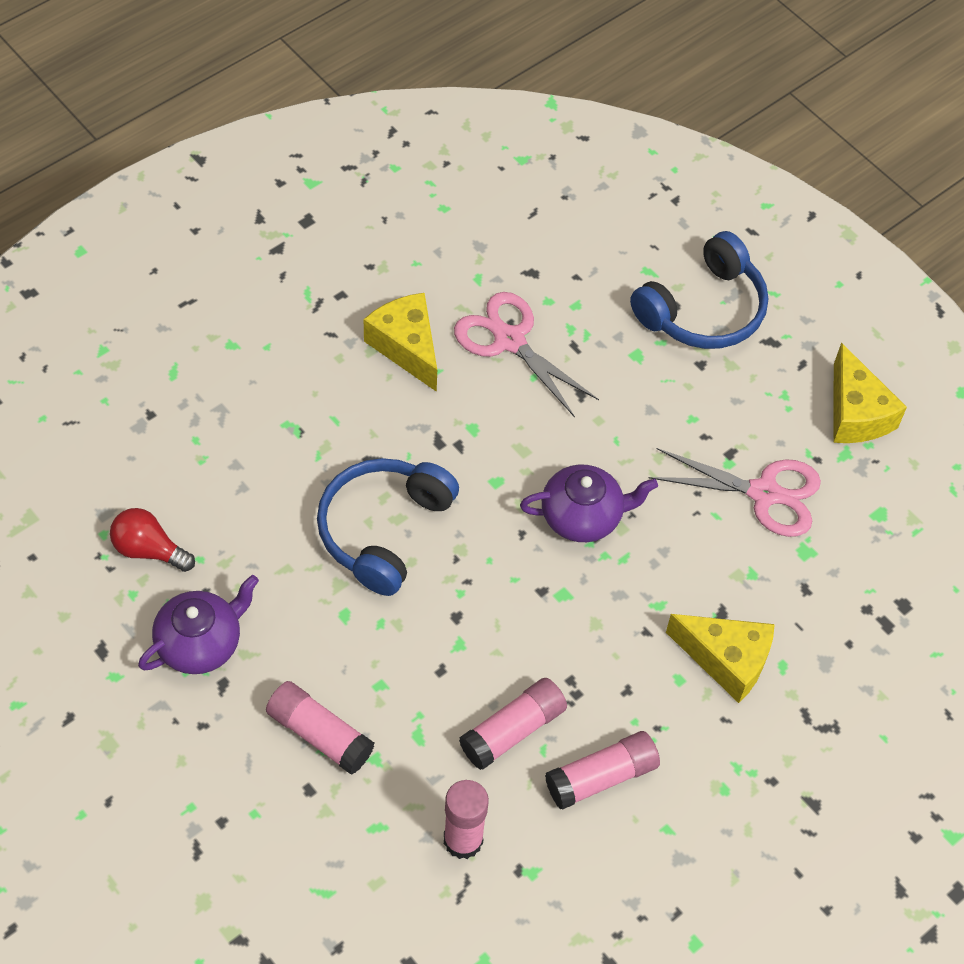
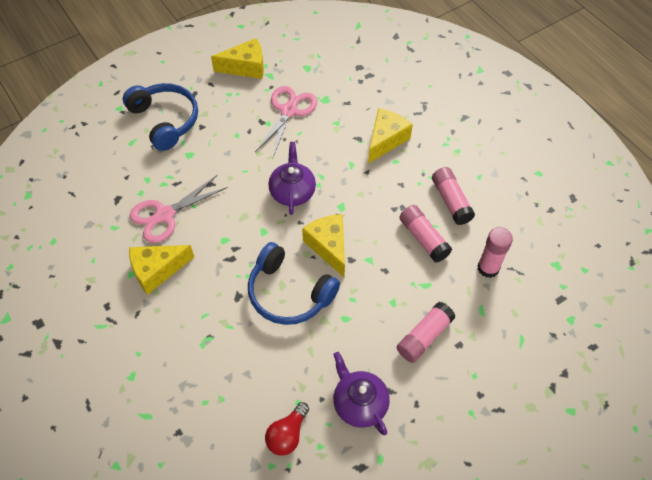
camera: 80 degrees left, 0 degrees up
(478, 580) = (328, 246): none -> yellow cheese

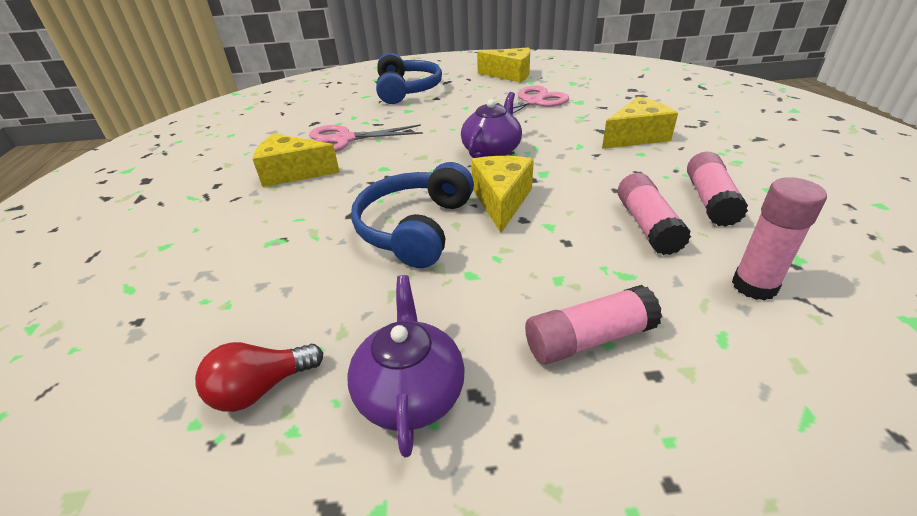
camera: 30 degrees right, 20 degrees down
(289, 293) = (415, 228): blue headphones -> blue headphones turned 45 degrees clockwise

